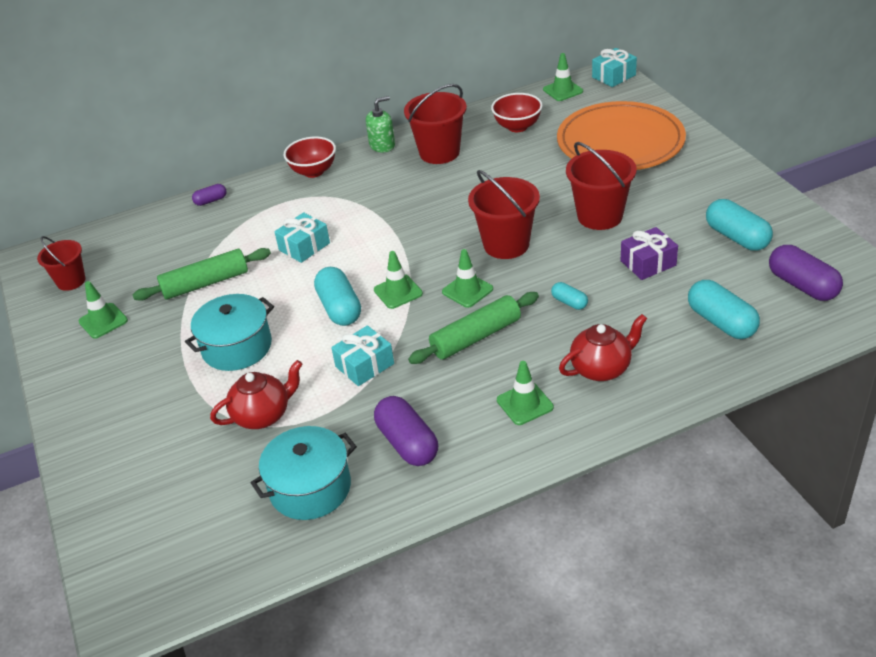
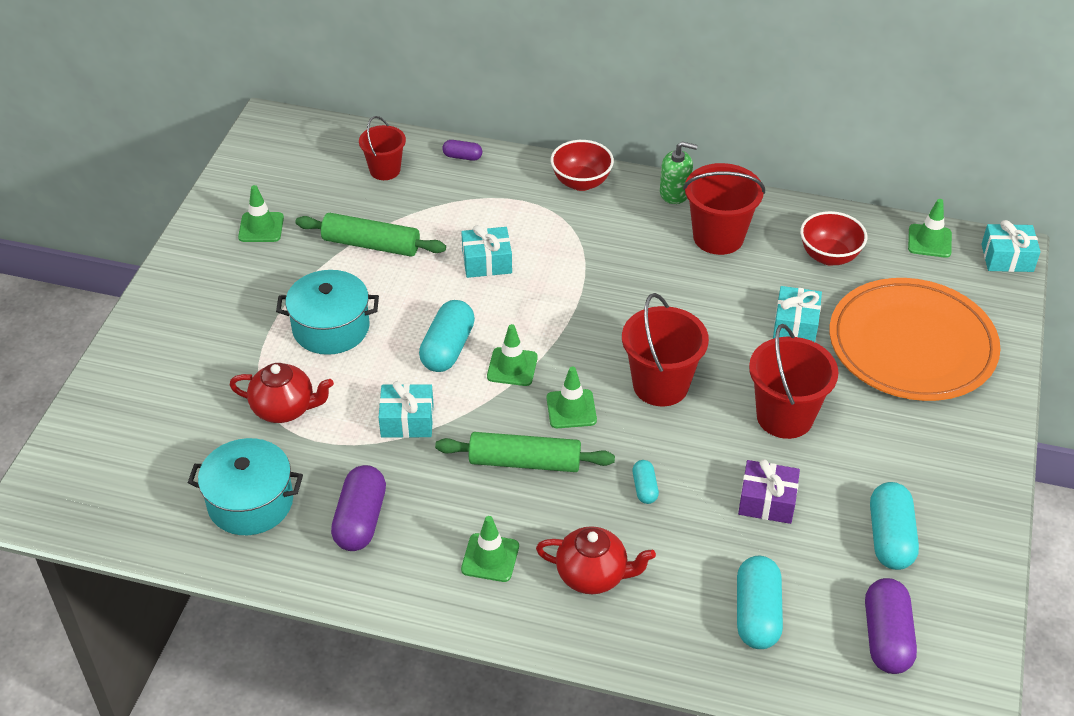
camera: 35 degrees right, 5 degrees up
(71, 281) = (276, 169): red bucket -> red bucket (385, 170)
(544, 169) = (795, 325): none -> turquoise gift

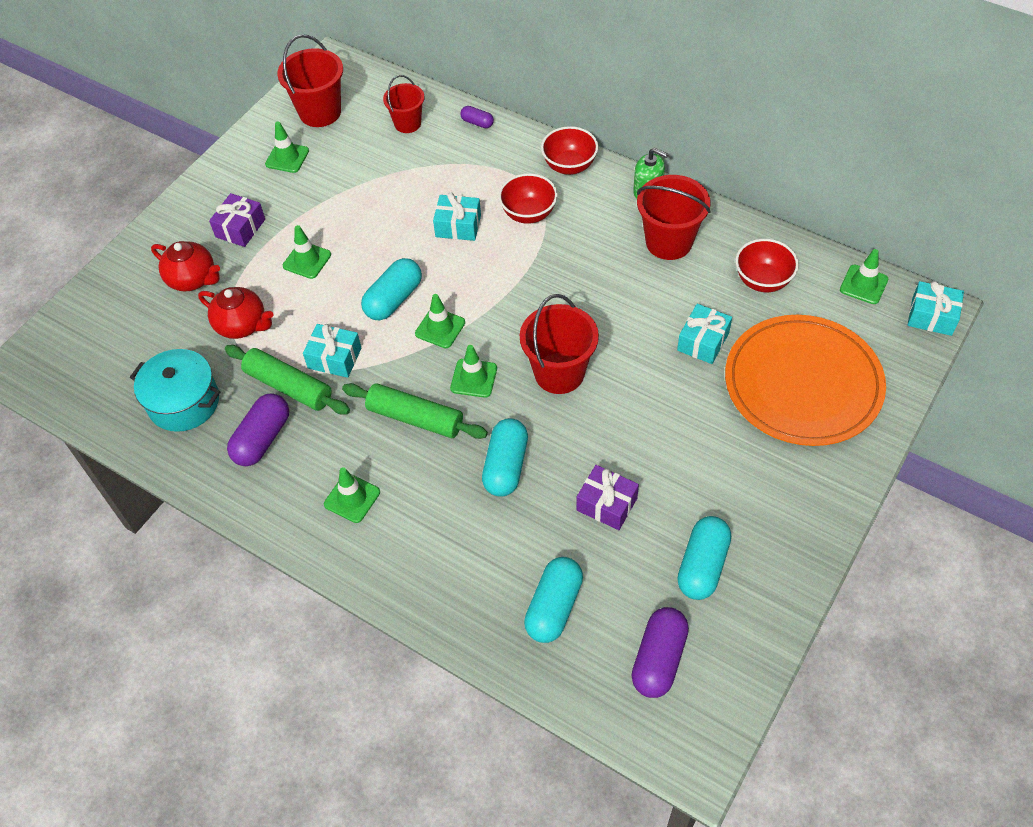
camera: 20 degrees right, 10 degrees up
(237, 309) = (240, 228): none -> purple gift
(331, 328) = (307, 260): turquoise pot -> green traffic cone
(371, 244) = (369, 190): green rolling pin -> green rolling pin (289, 386)
(558, 236) = (528, 214): none -> red bowl
(593, 575) = (430, 535): red teapot -> red teapot (193, 279)
(644, 488) = (506, 466): turquoise capsule -> turquoise capsule, size x1.89
(784, 417) = (656, 427): red bucket -> red bucket (320, 112)

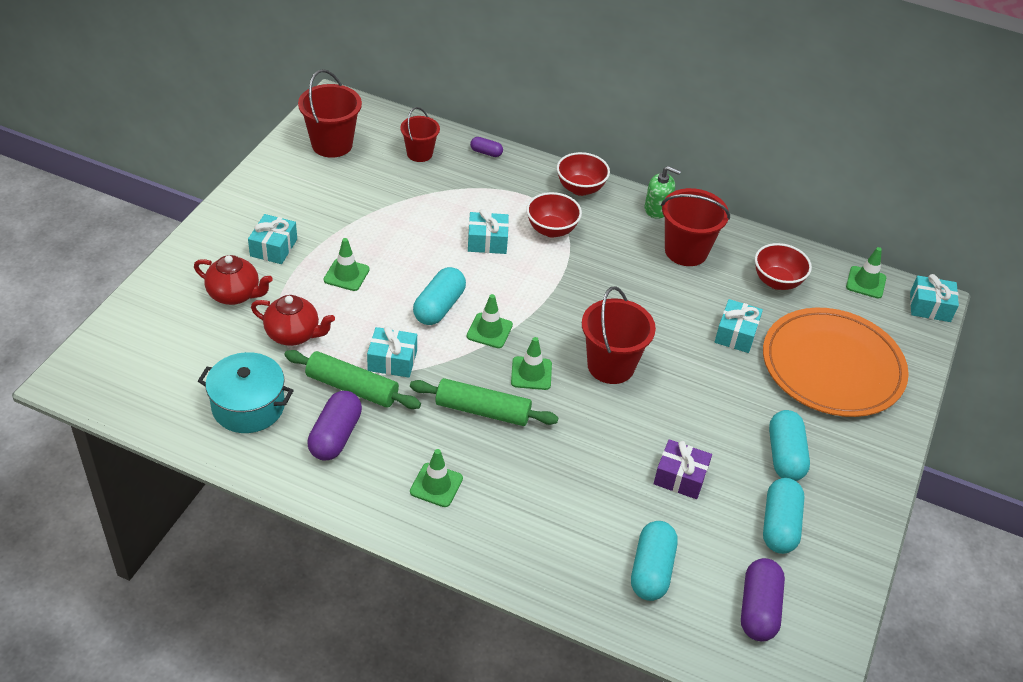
camera: 15 degrees left, 10 degrees down
(240, 228) = (273, 247): purple gift -> turquoise gift
(287, 157) = (307, 184): green traffic cone -> none
(506, 466) = (579, 449): turquoise capsule -> turquoise capsule (785, 456)

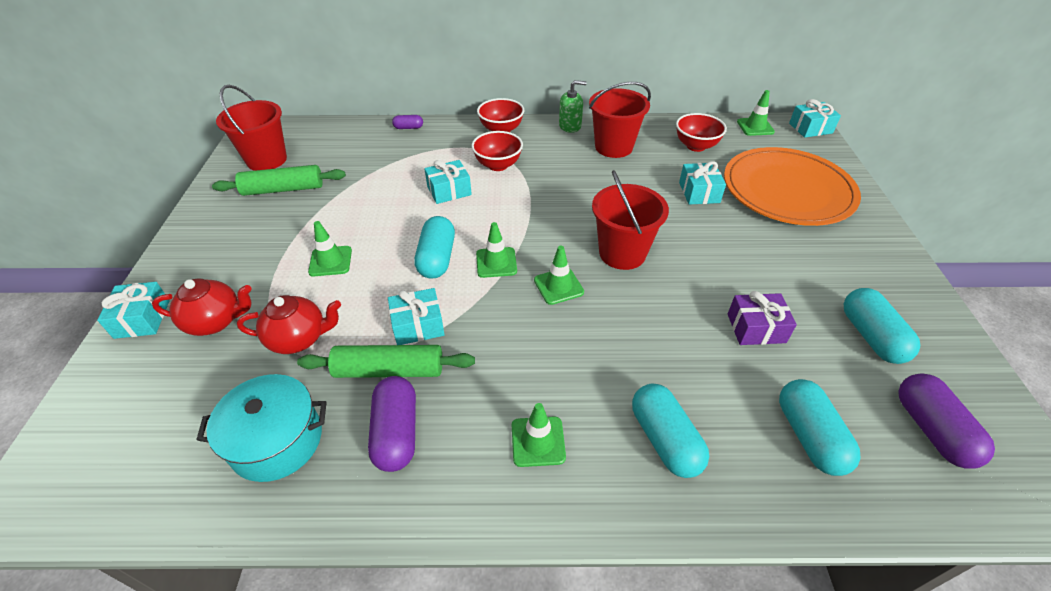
camera: 20 degrees left, 0 degrees up
(273, 247) = (243, 262): turquoise gift -> turquoise gift (142, 319)
(419, 154) = (351, 144): red bucket -> none
(482, 410) = (536, 339): green rolling pin -> green rolling pin (283, 189)
(785, 456) = (819, 273): turquoise capsule -> turquoise capsule (665, 439)

